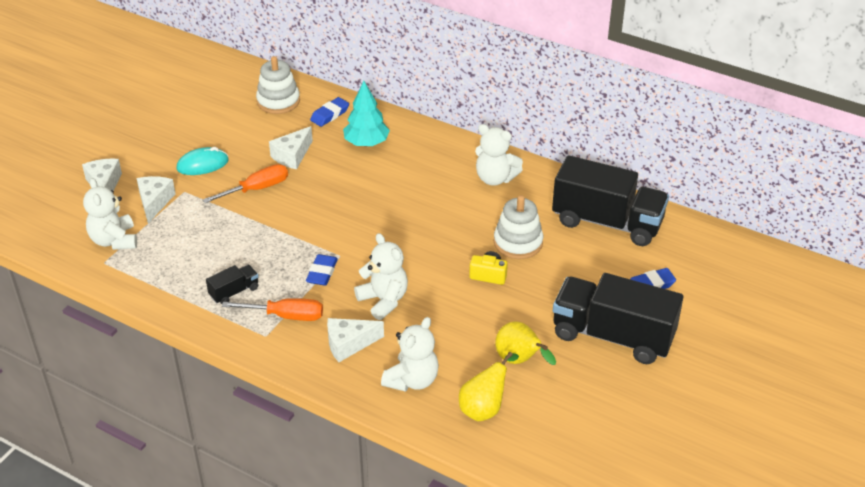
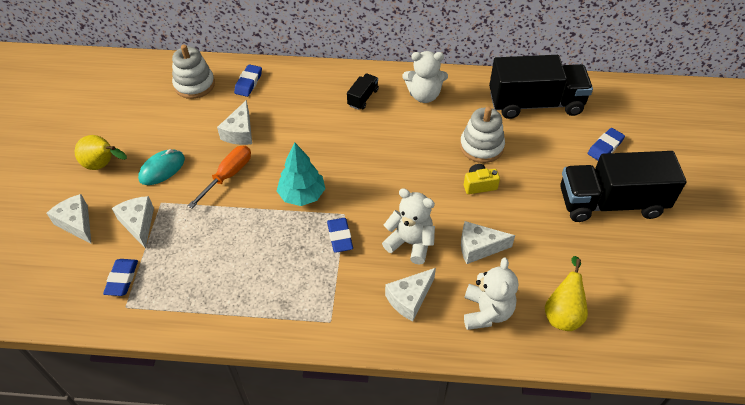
camera: 25 degrees left, 10 degrees up
(114, 240) = (122, 279): white teddy bear -> blue eraser
(234, 292) = (272, 288): black truck -> black truck (363, 98)
(285, 316) = (335, 293): orange screwdriver -> none
(366, 143) = (297, 99): turquoise tree -> turquoise tree (302, 195)
(446, 326) = (478, 247): none -> white cheese
(519, 361) = (558, 255): yellow pear -> yellow pear (103, 165)

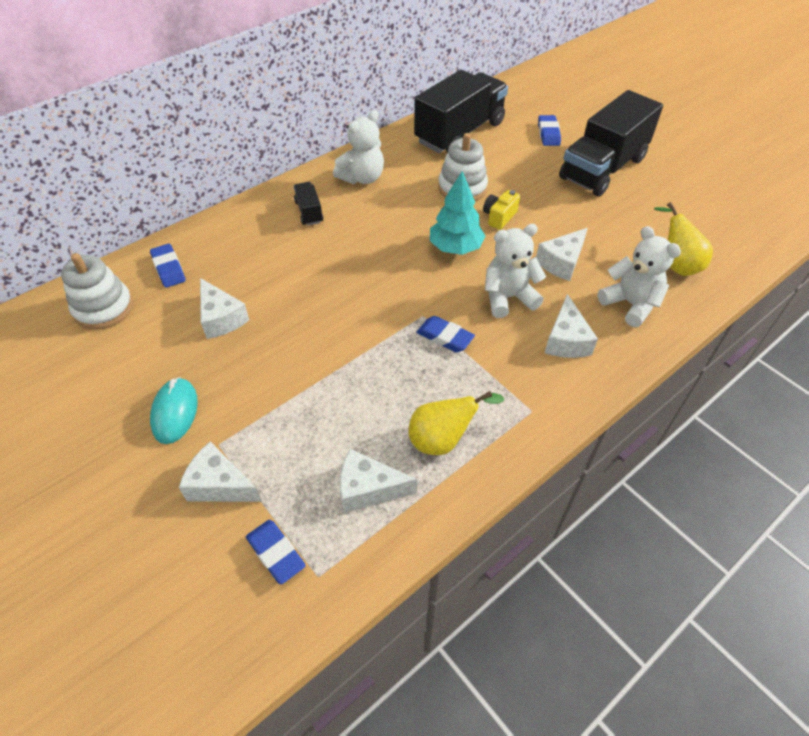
camera: 45 degrees left, 0 degrees up
(77, 223) = (136, 546): white cheese -> white cheese (368, 488)
(103, 165) = (90, 462): yellow pear -> yellow pear (443, 439)
(228, 176) = (262, 365): orange screwdriver -> none
(302, 195) = (362, 328): turquoise tree -> turquoise tree (455, 248)

